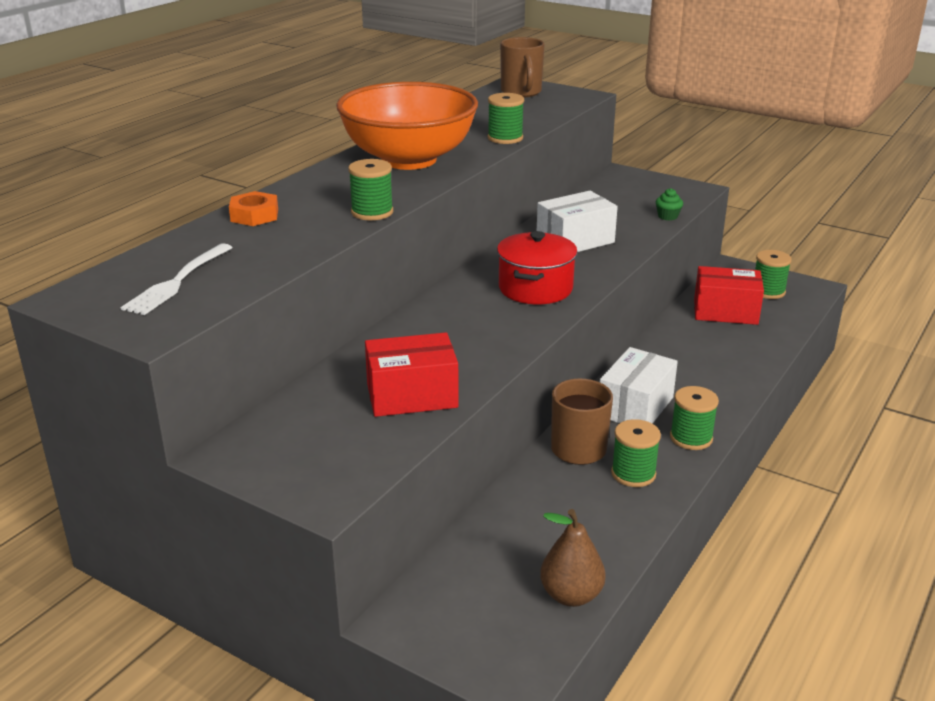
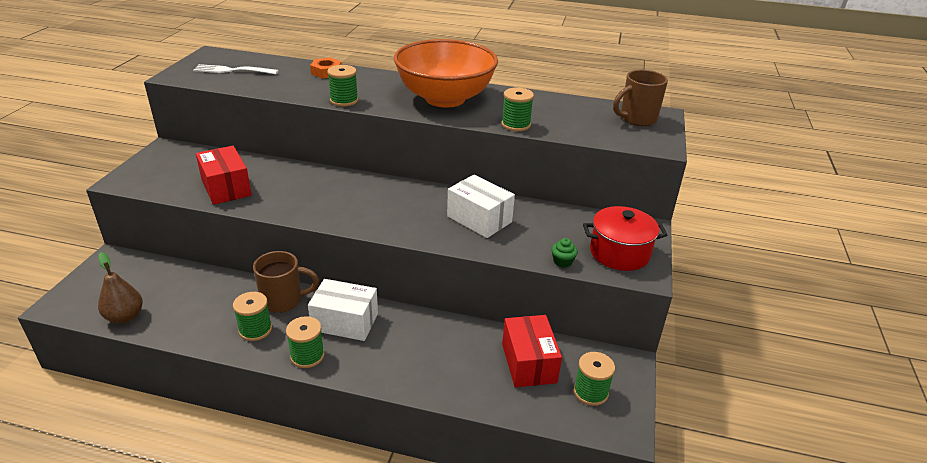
camera: 70 degrees right, 5 degrees up
(535, 288) = (385, 211): red pot -> red pot (619, 253)

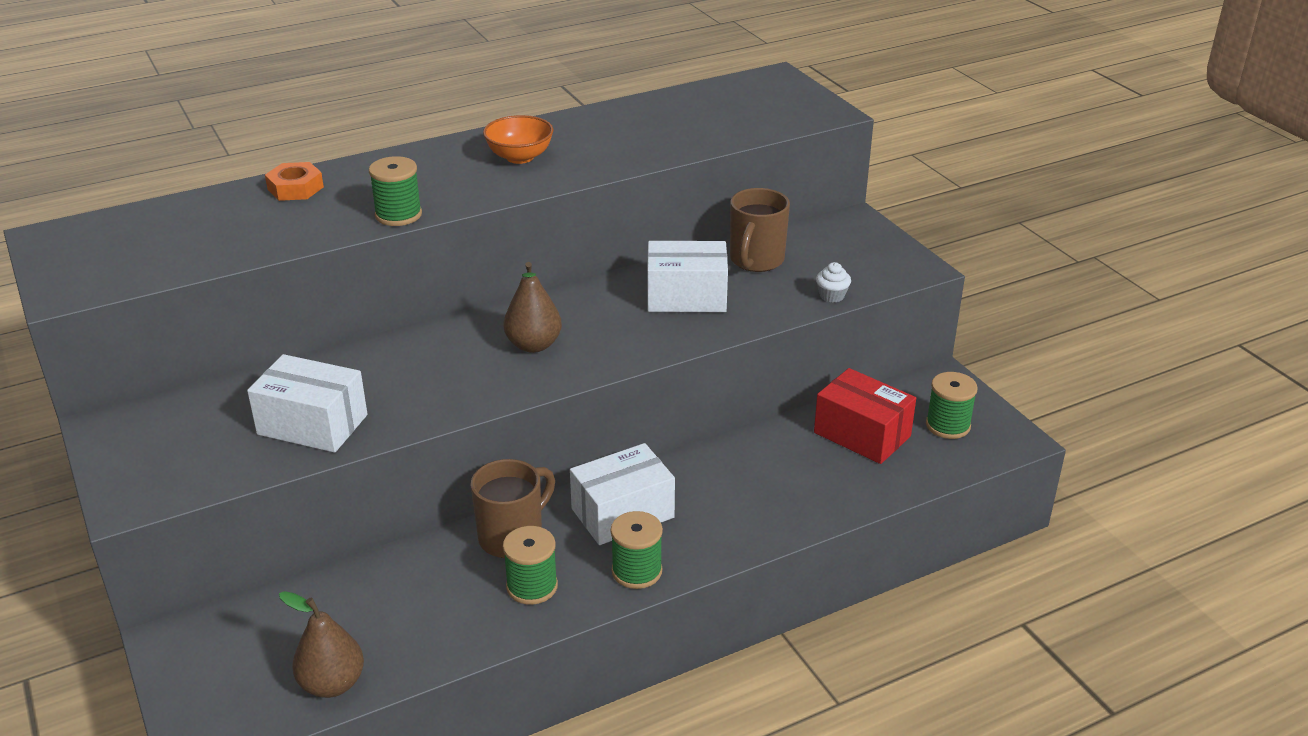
camera: 40 degrees left, 0 degrees up
(226, 188) = (312, 424): red box -> white box
(232, 70) = (144, 245): white fork -> none
(368, 203) = (533, 345): none -> brown pear
(445, 98) = (520, 157): orange bowl -> orange bowl, size x0.44
(516, 125) = (655, 153): green spool -> none
(562, 262) = (832, 295): green cupcake -> white cupcake
(619, 253) = (868, 259): red pot -> none
(636, 119) = (762, 92): brown mug -> brown mug (756, 261)

